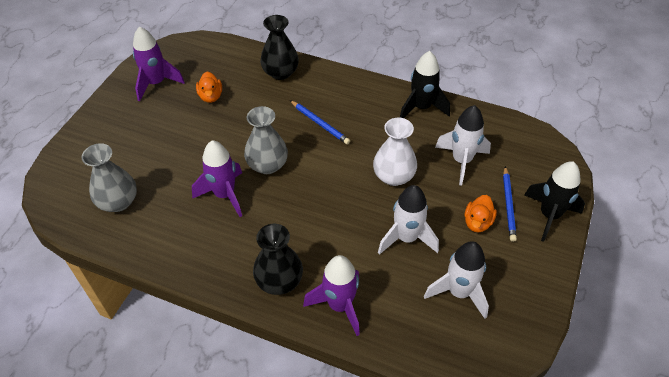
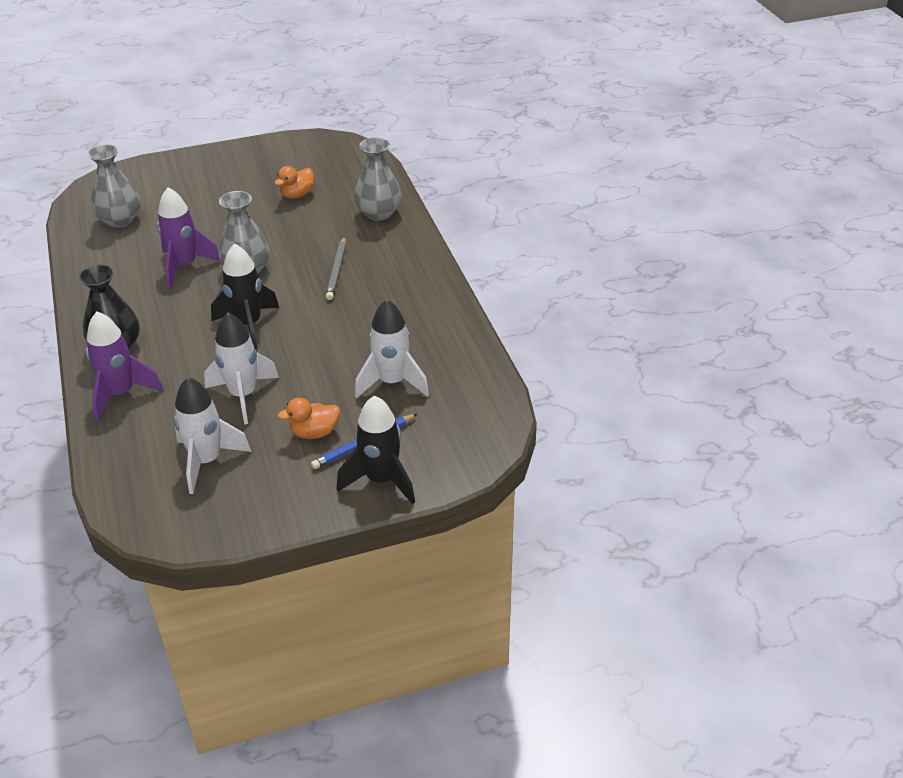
camera: 50 degrees right, 10 degrees down
(156, 83) = (278, 160): purple rocket -> none
(280, 72) = (379, 213): black vase -> grey vase
(319, 123) = (337, 270): blue pencil -> grey pencil
(393, 176) = (317, 349): white vase -> none
(421, 108) = (440, 320): black rocket -> black rocket (248, 325)

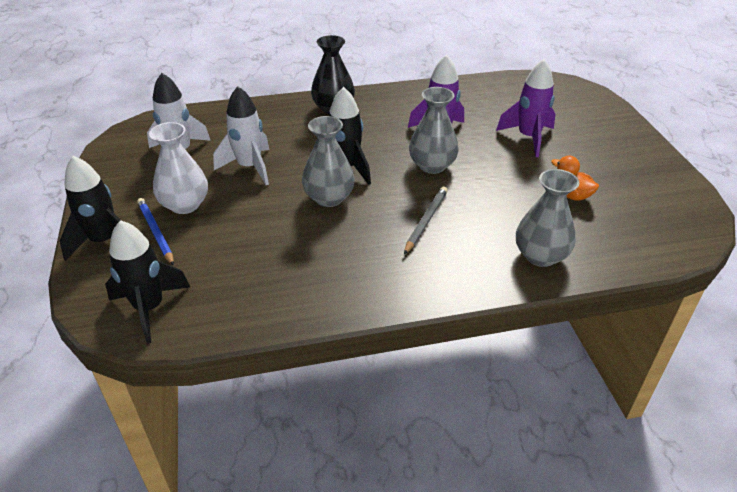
camera: 95 degrees right, 0 degrees up
(120, 220) = (512, 99): grey vase -> grey vase (329, 198)
(120, 394) = (275, 113): purple rocket -> purple rocket (528, 138)
(314, 432) = (185, 204): orange duck -> white vase
(337, 270) = (426, 221): grey pencil -> grey pencil turned 105 degrees clockwise
(392, 382) = (231, 253): white rocket -> none
(472, 420) = (149, 308): none -> black rocket

